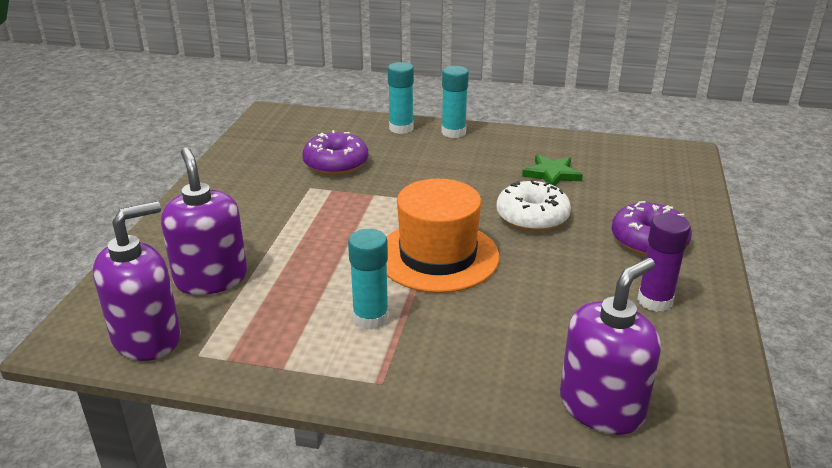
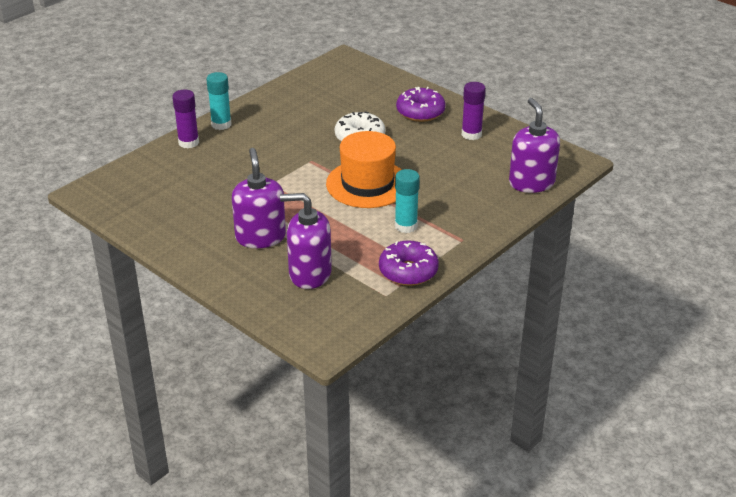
camera: 60 degrees left, 5 degrees up
(147, 338) = (352, 311): purple soap dispenser -> purple soap dispenser (260, 237)
(336, 164) = (211, 186): purple donut -> purple donut (408, 271)
(401, 128) = (188, 142): turquoise glue stick -> purple glue stick
(552, 174) = (319, 111): green star -> none

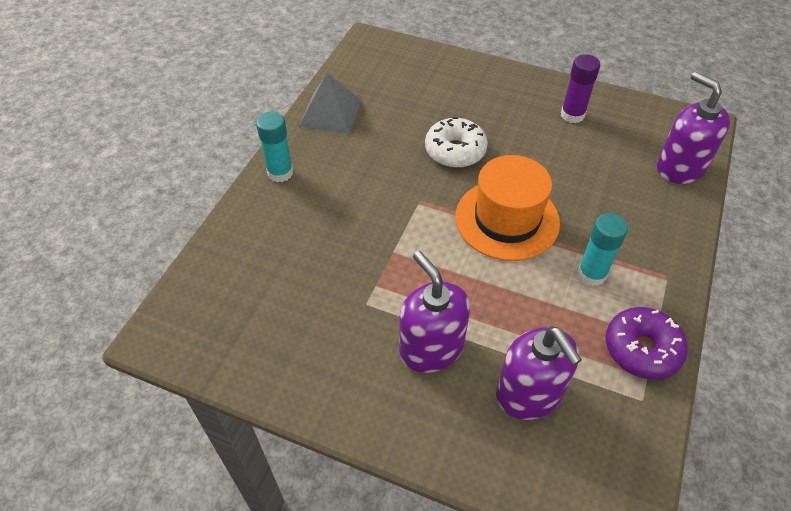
camera: 20 degrees left, 15 degrees up
(188, 142) = (254, 213): purple glue stick -> none
(282, 97) = (330, 112): none -> grey pyramid
(309, 274) = (529, 394): purple soap dispenser -> purple soap dispenser turned 105 degrees counterclockwise
(420, 112) = (498, 97): purple donut -> none

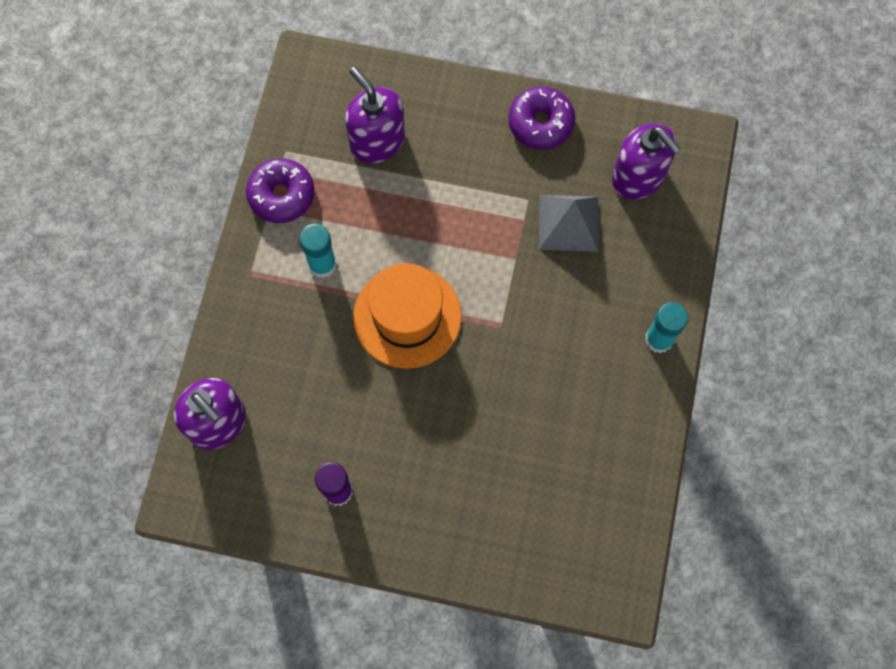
camera: 170 degrees right, 20 degrees up
(329, 384) = (540, 123): none -> purple donut
(330, 112) = (632, 444): grey pyramid -> grey pyramid (568, 223)
(431, 348) = (462, 167): purple soap dispenser -> purple soap dispenser (638, 177)
(455, 151) = (473, 406): white donut -> none

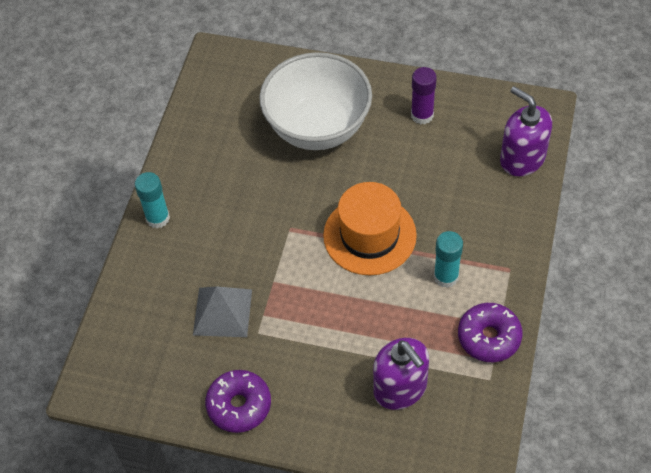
camera: 175 degrees left, 15 degrees down
(472, 472) = (318, 127): none -> white bowl
(638, 177) = (152, 352): purple soap dispenser -> none

